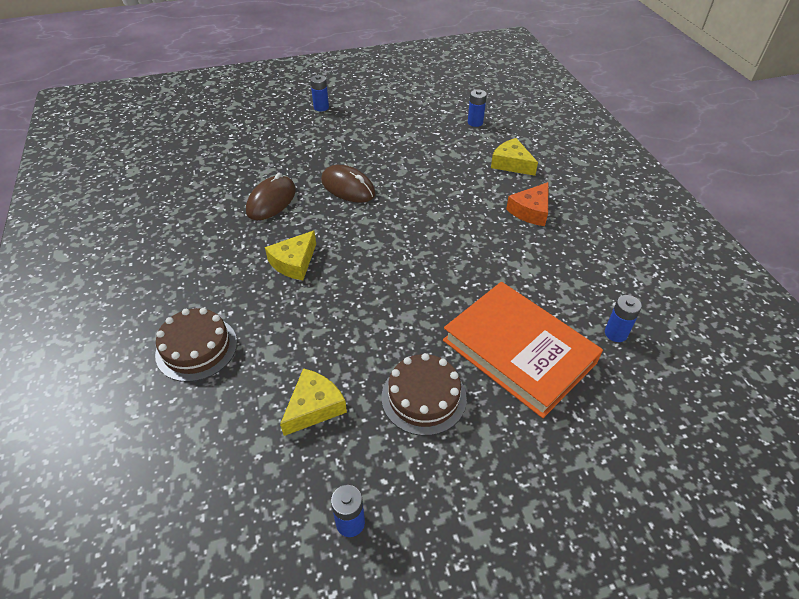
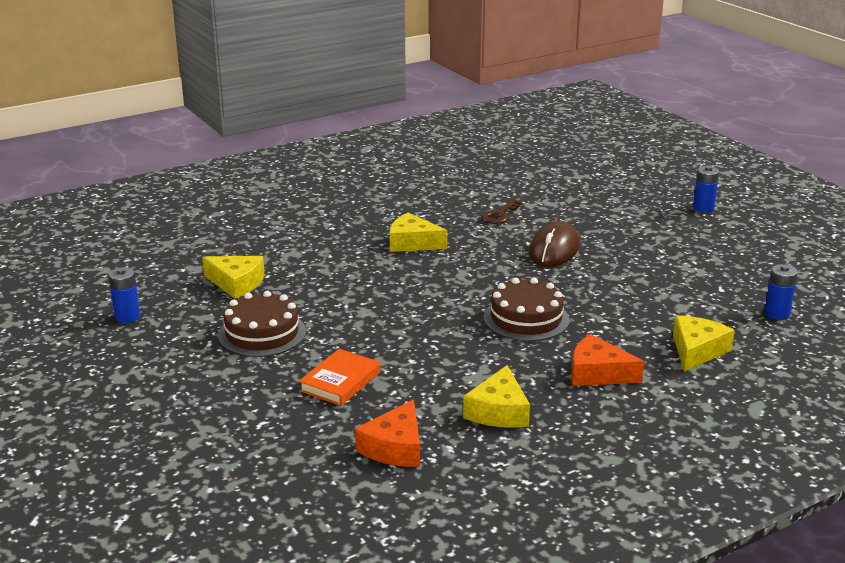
camera: 75 degrees right, 20 degrees down
(196, 348) = (285, 223): brown cake -> brown cake (526, 319)
(271, 201) = (499, 215): brown mouse -> brown key
(518, 351) = (340, 381): orange book -> orange book, size x0.48
(572, 268) = (498, 411): none -> yellow cheese
(615, 333) = (395, 447): blue battery -> orange cheese

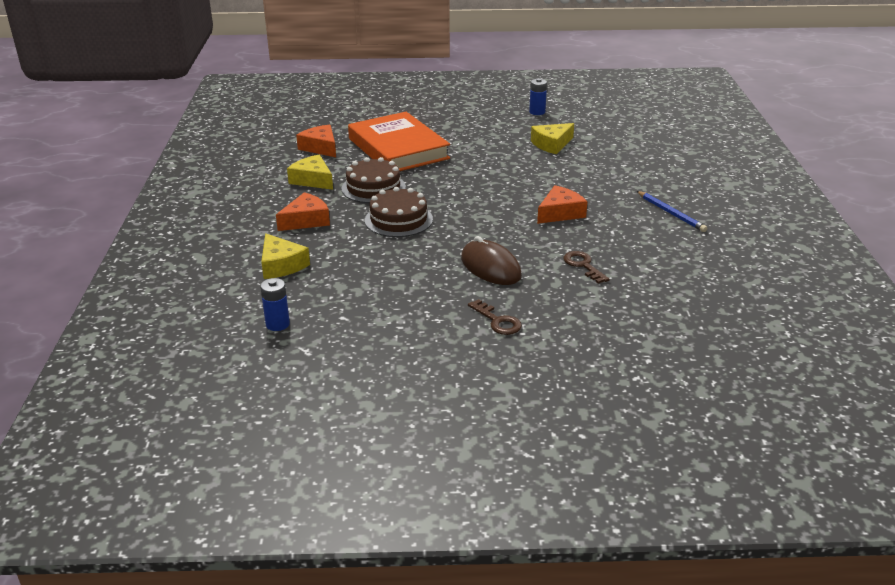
camera: 120 degrees right, 5 degrees up
(262, 333) = (477, 140): brown cake -> brown cake (373, 188)
(340, 381) = (398, 148): orange book -> orange book, size x2.09
(357, 198) = (671, 213): none -> blue pencil
(412, 243) = (560, 213): yellow cheese -> orange cheese
(628, 228) = (497, 321): none -> brown key
(703, 208) = (500, 388): blue battery -> none

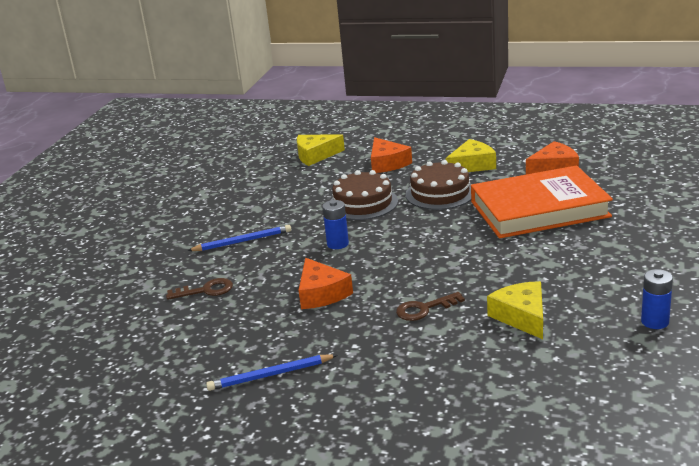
camera: 110 degrees right, 5 degrees down
(277, 324) = (233, 156): blue battery -> blue battery (337, 244)
(490, 267) = (242, 241): brown mouse -> blue pencil
(497, 321) = (159, 236): brown key -> brown key (424, 309)

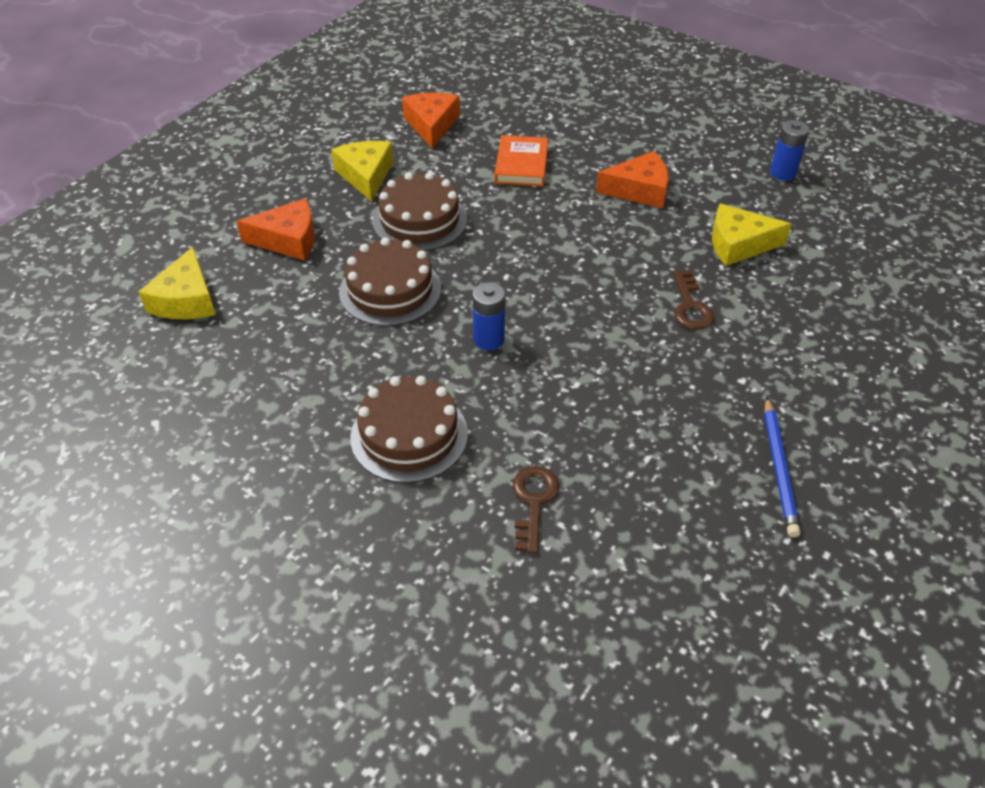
camera: 75 degrees left, 20 degrees up
(242, 241) = (409, 435): blue pencil -> brown cake
(321, 293) = (610, 383): orange cheese -> orange cheese (639, 190)
(539, 209) = (521, 165): orange book -> orange book, size x0.48

